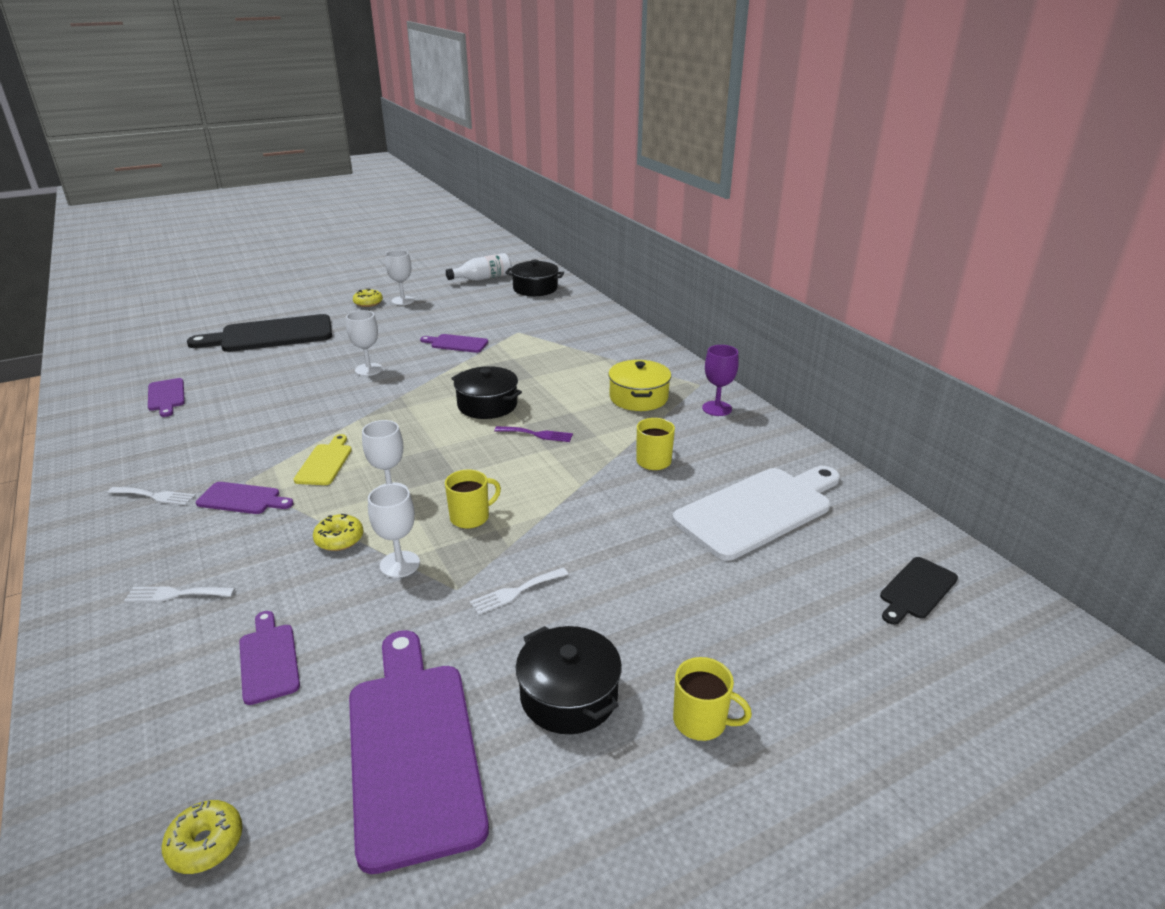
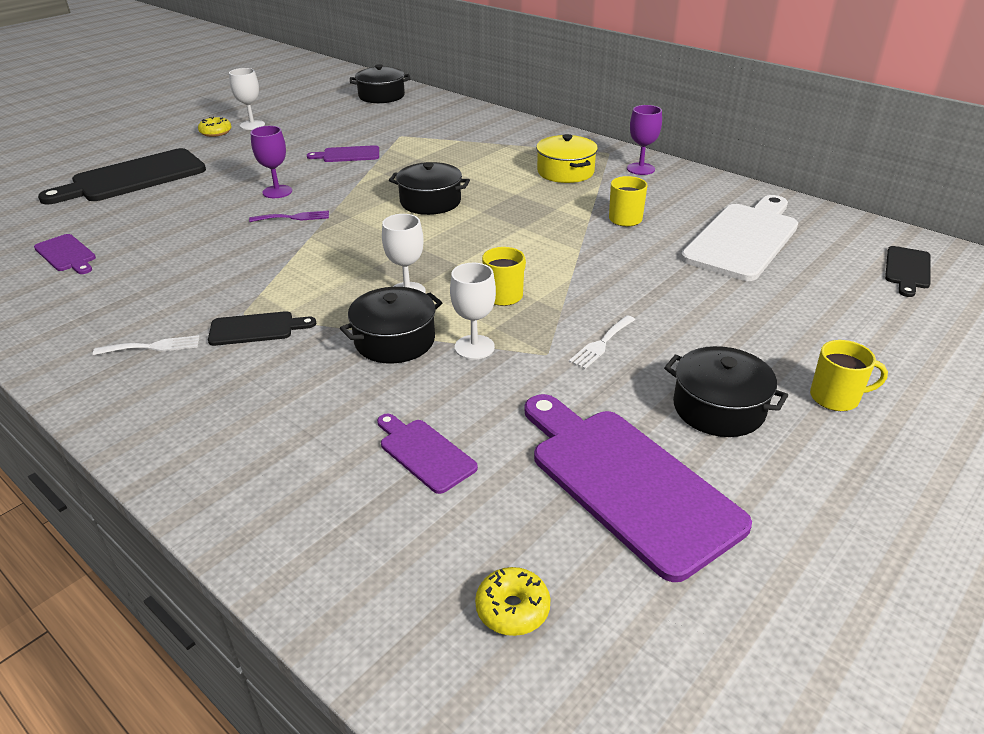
camera: 20 degrees left, 5 degrees up
(175, 594) = (269, 425): white fork -> none
(242, 499) = (256, 329): purple cutting board -> black cutting board
(325, 463) = (313, 280): yellow cutting board -> none
(339, 539) = (394, 340): yellow donut -> black pot
(368, 369) = (277, 192): white goblet -> purple goblet
(483, 279) = (319, 94): white bottle -> none
(537, 434) = (501, 217): purple fork -> purple fork (294, 217)

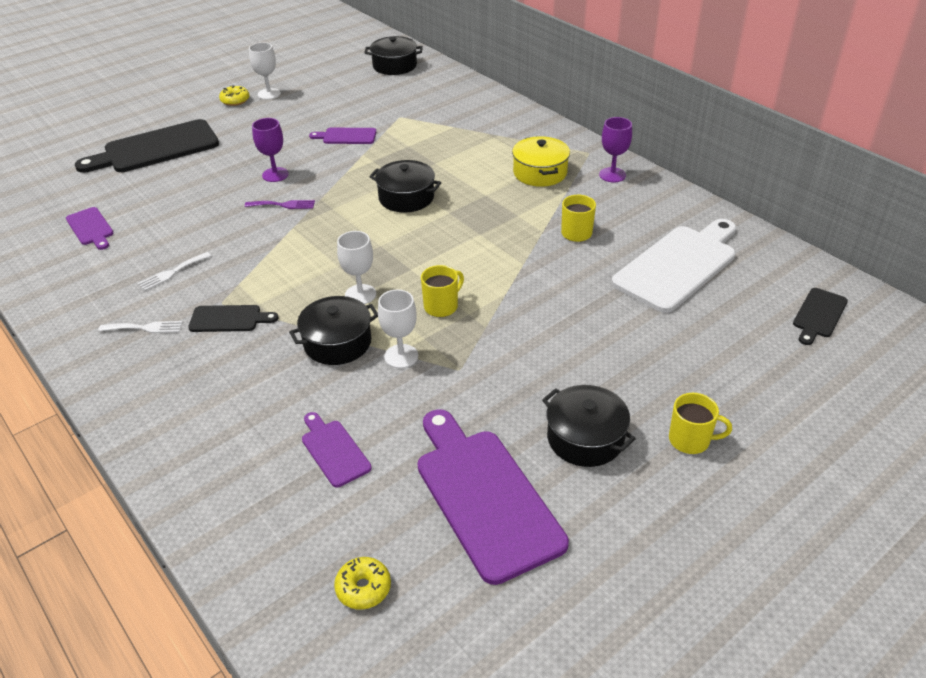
camera: 10 degrees right, 5 degrees up
(601, 344) = (508, 364): white fork -> white fork (172, 273)

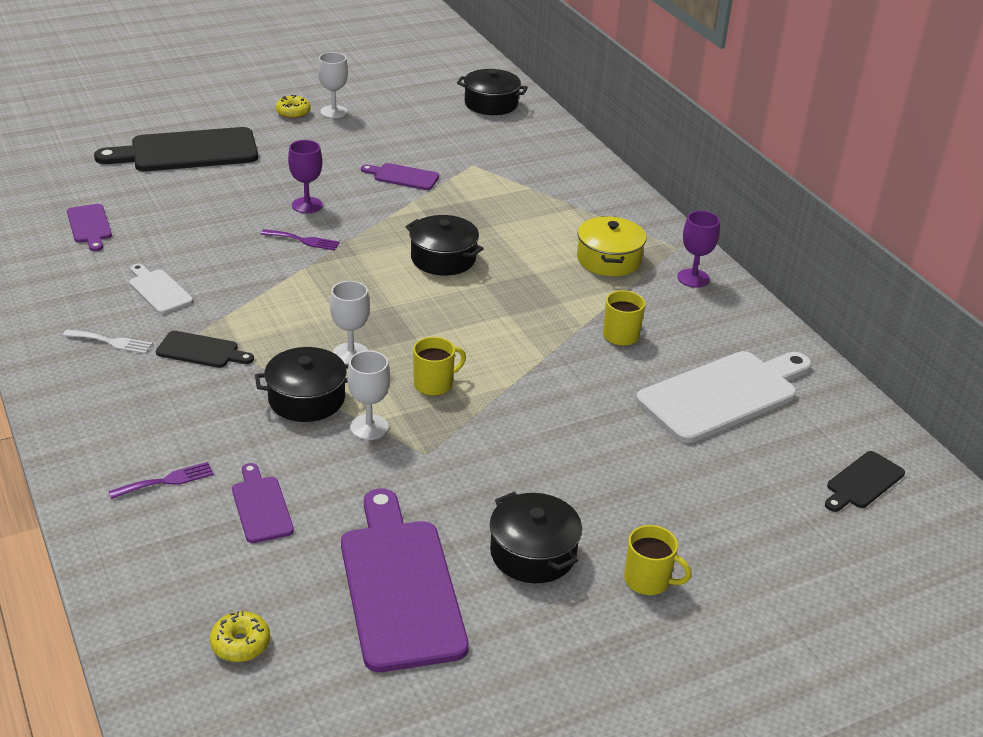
camera: 10 degrees right, 5 degrees down
(172, 273) = (158, 290): white fork -> white cutting board
(239, 446) = (166, 481): none -> purple fork

